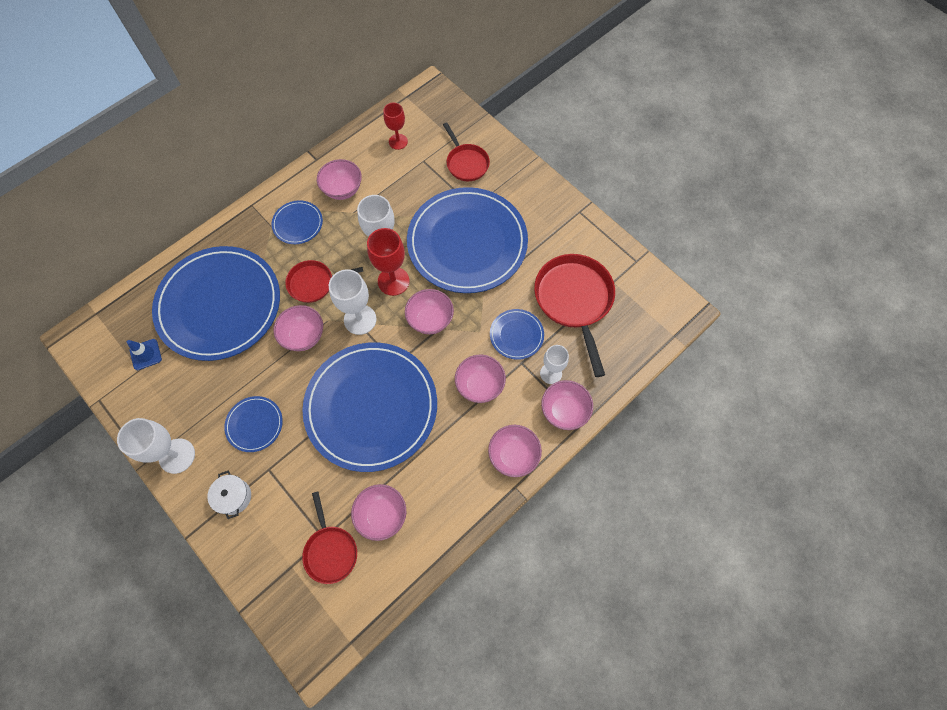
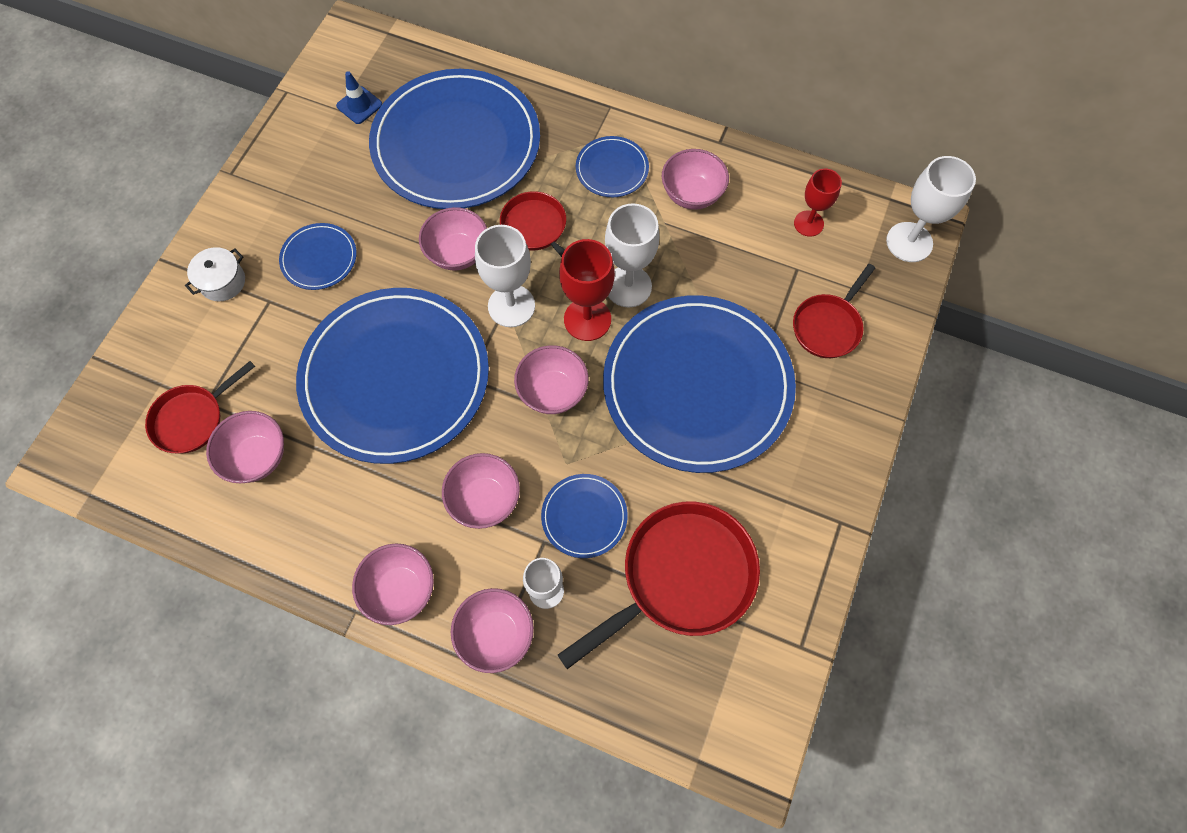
camera: 65 degrees right, 0 degrees up
(177, 456) = (250, 200): white goblet -> white goblet (909, 242)

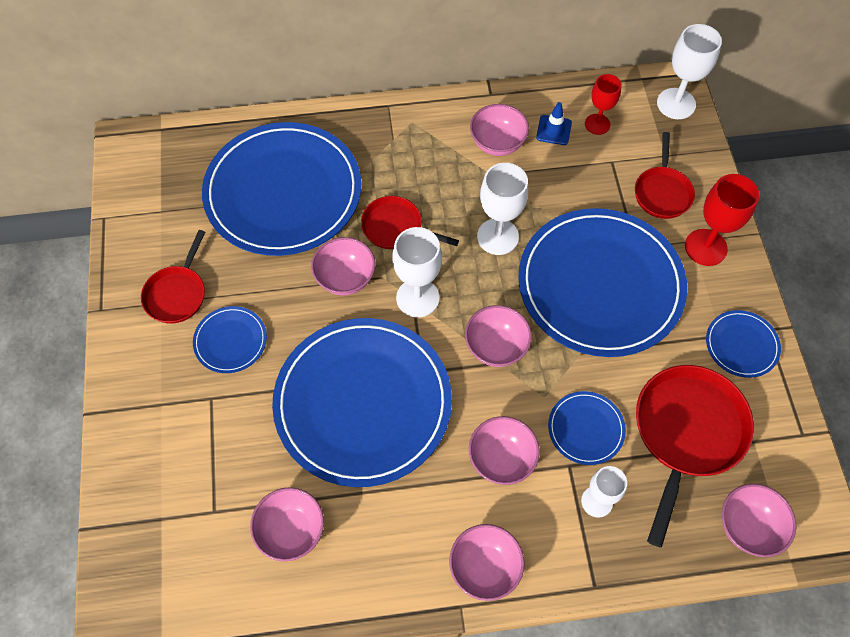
camera: 30 degrees left, 5 degrees down
(192, 418) = (211, 531): red pan -> red pan (177, 294)
(223, 282) = (158, 403): white pot -> none
(359, 105) = (178, 199): blue traffic cone -> blue traffic cone (553, 130)
(496, 634) = (582, 557): pink bowl -> pink bowl (748, 527)
(587, 319) = (484, 278): red goblet -> red goblet (705, 247)
(612, 169) = (423, 153): blue plate -> blue plate (741, 345)

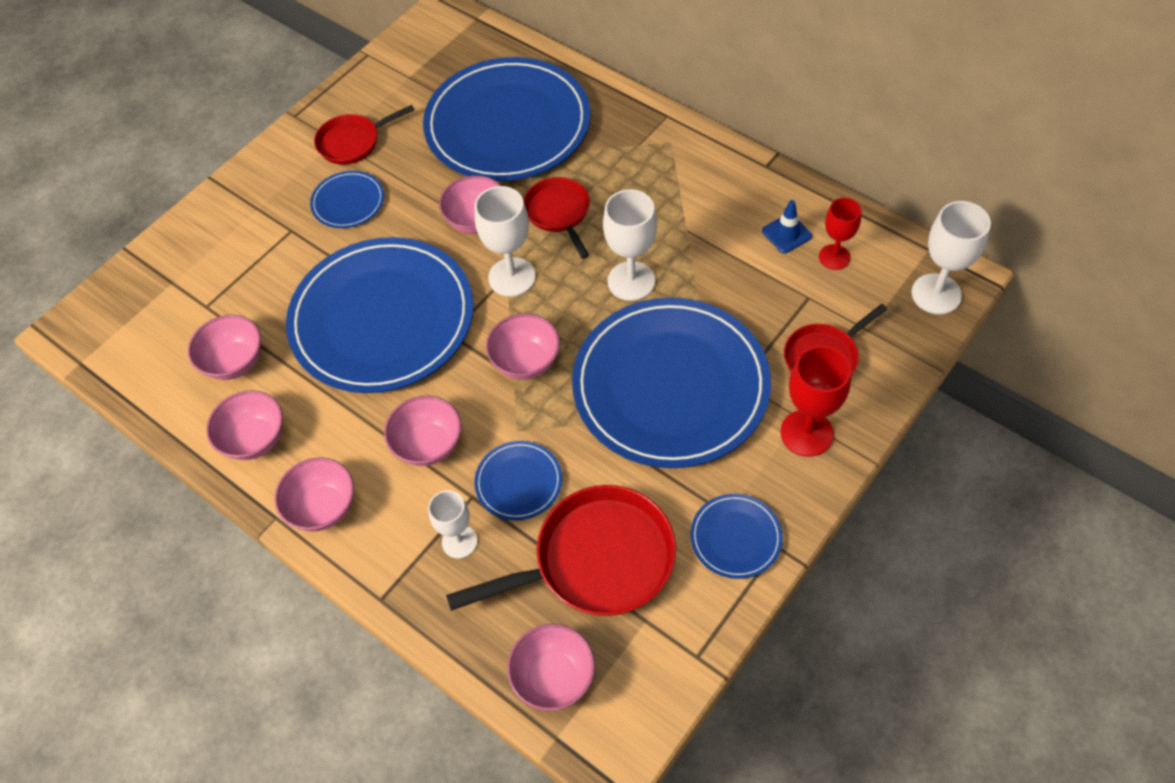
camera: 50 degrees right, 5 degrees down
(497, 143) = (722, 209): pink bowl -> pink bowl (255, 439)

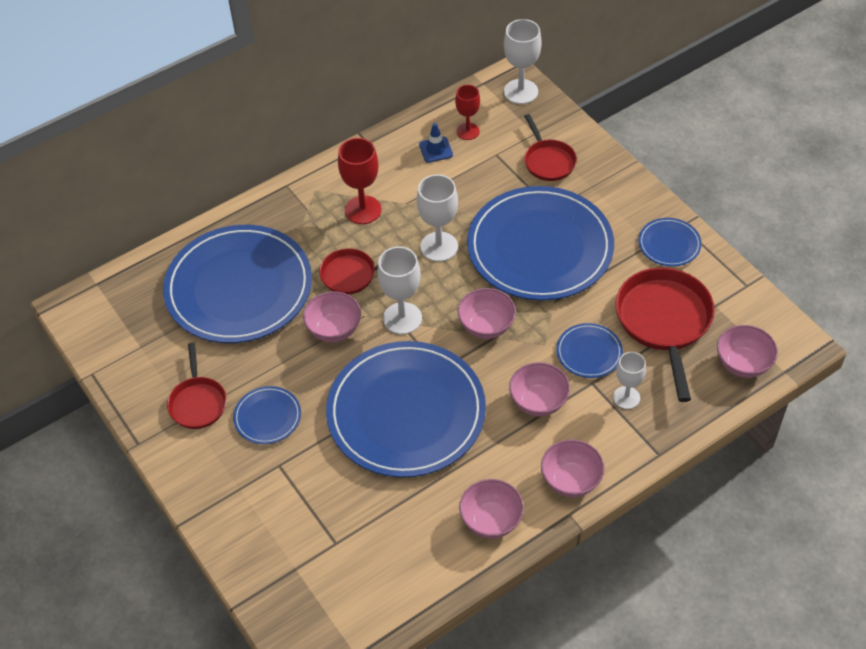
camera: 75 degrees left, 5 degrees down
(235, 362) = (407, 527): pink bowl -> none
(806, 433) = (604, 187): red goblet -> red goblet (363, 210)

